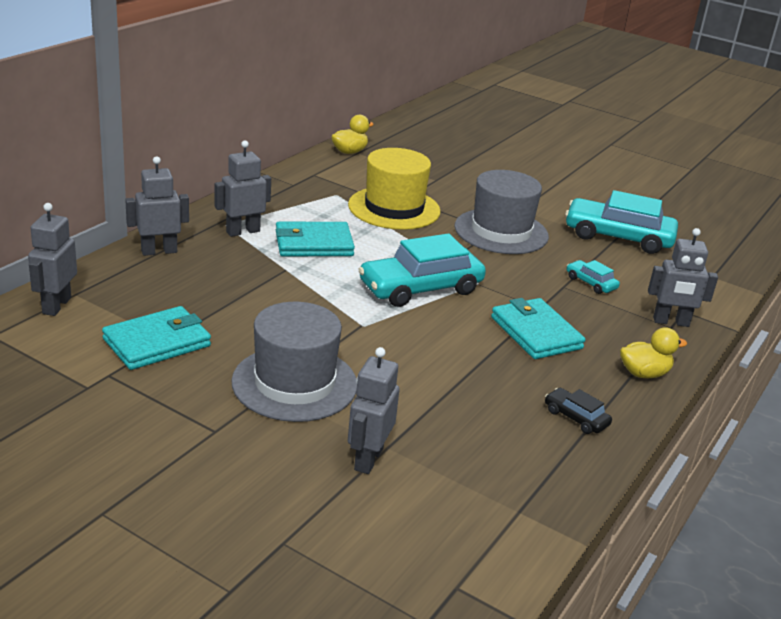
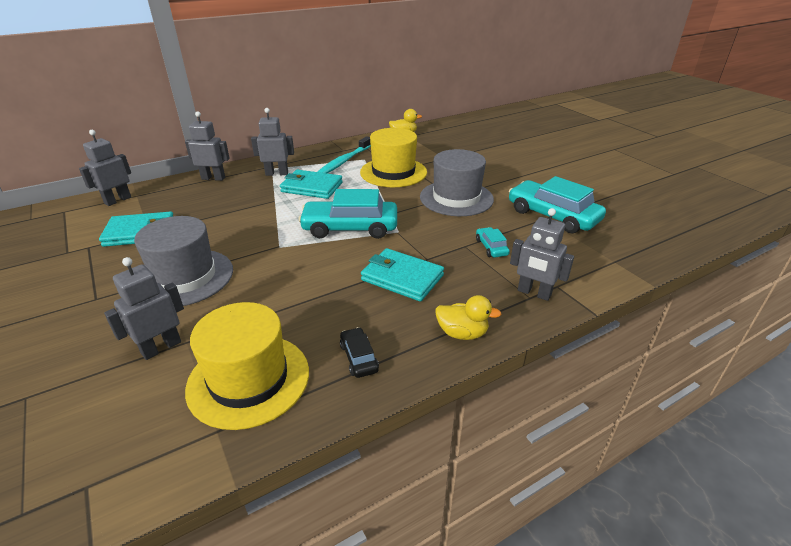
camera: 30 degrees right, 5 degrees up
(314, 201) = (344, 161): none -> turquoise toothbrush
(496, 463) = (248, 379): none -> yellow hat
(535, 333) = (402, 278): turquoise wallet -> turquoise wallet turned 60 degrees counterclockwise

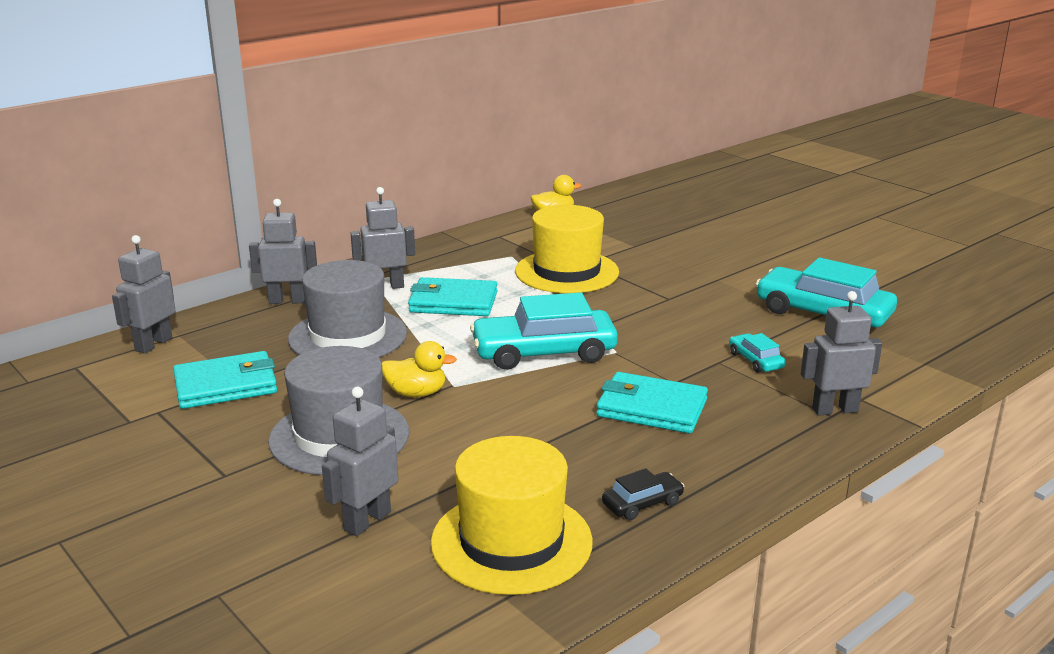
camera: 10 degrees left, 10 degrees down
(344, 161) = (481, 261): turquoise toothbrush -> none
(359, 358) = (642, 503): black car -> black car turned 90 degrees clockwise
(456, 198) = (678, 301): grey hat -> grey hat (348, 336)
(462, 333) = (762, 463): yellow duck -> yellow duck (416, 393)
(534, 293) = (834, 410): grey robot -> grey robot turned 150 degrees clockwise

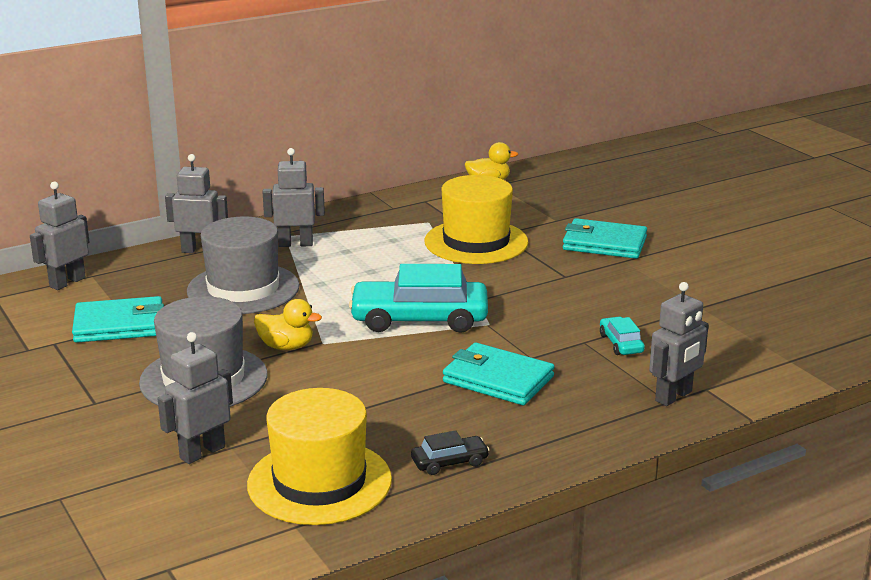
camera: 10 degrees right, 0 degrees up
(453, 302) = (353, 264): turquoise wallet -> turquoise wallet (604, 243)
(823, 313) = (713, 303): turquoise car -> none
(834, 410) = (674, 396): grey robot -> grey robot turned 135 degrees clockwise

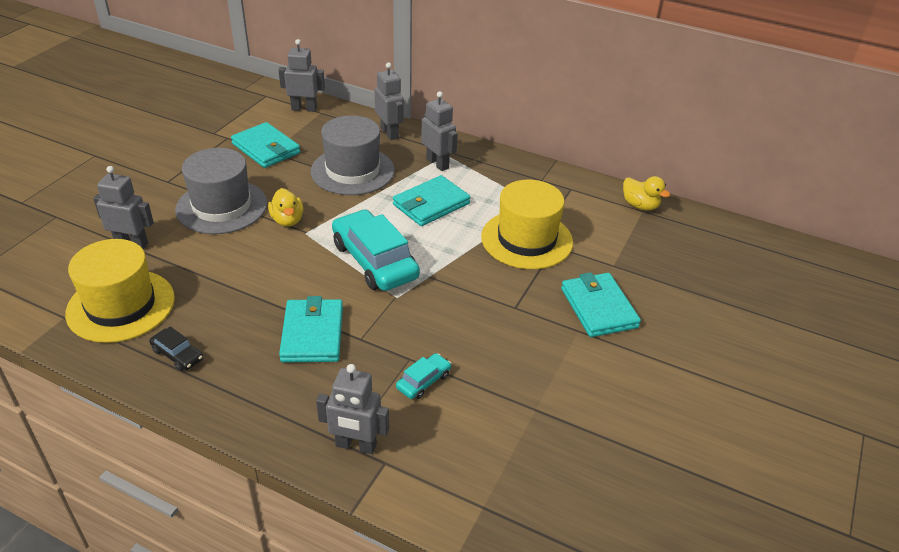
camera: 55 degrees right, 15 degrees up
(362, 267) = (431, 204): none -> turquoise wallet

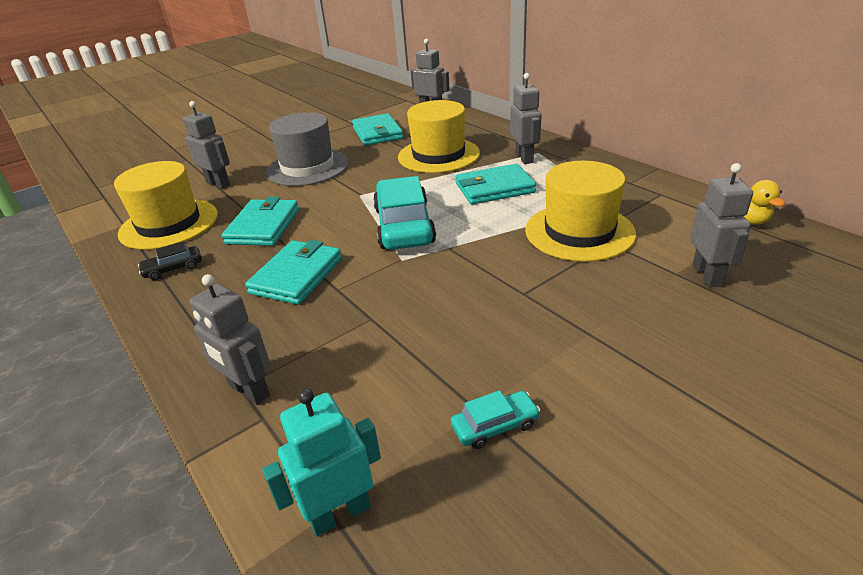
camera: 30 degrees right, 5 degrees down
(177, 355) = (173, 268): black car -> black car turned 90 degrees clockwise
(287, 220) = (352, 183): yellow duck -> none
(352, 171) = (438, 155): grey hat -> yellow hat
(389, 133) = (494, 132): grey robot -> grey robot (707, 275)
(423, 381) = (368, 344): turquoise car -> turquoise car (495, 425)
(490, 505) = (340, 513): none -> turquoise robot
(598, 308) = (631, 314): turquoise wallet -> turquoise wallet (263, 226)

